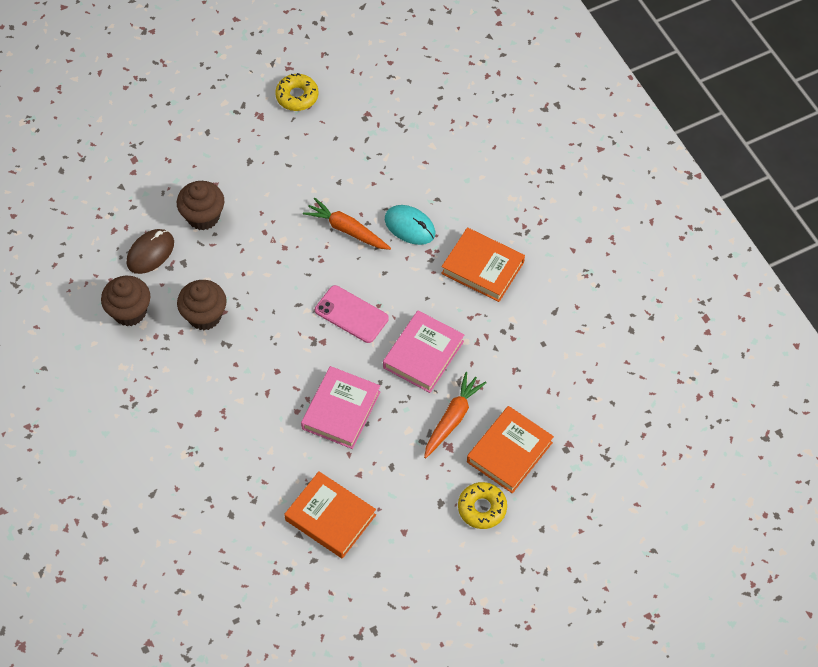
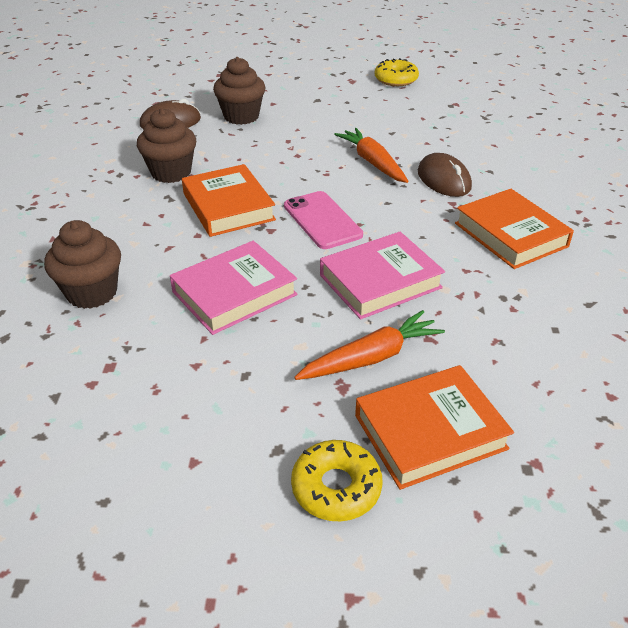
camera: 30 degrees right, 20 degrees down
(129, 312) = (108, 149): brown cupcake -> brown cupcake (92, 293)
(330, 517) = (113, 395): orange book -> orange book (228, 207)
(409, 226) = (443, 180): turquoise mouse -> brown mouse

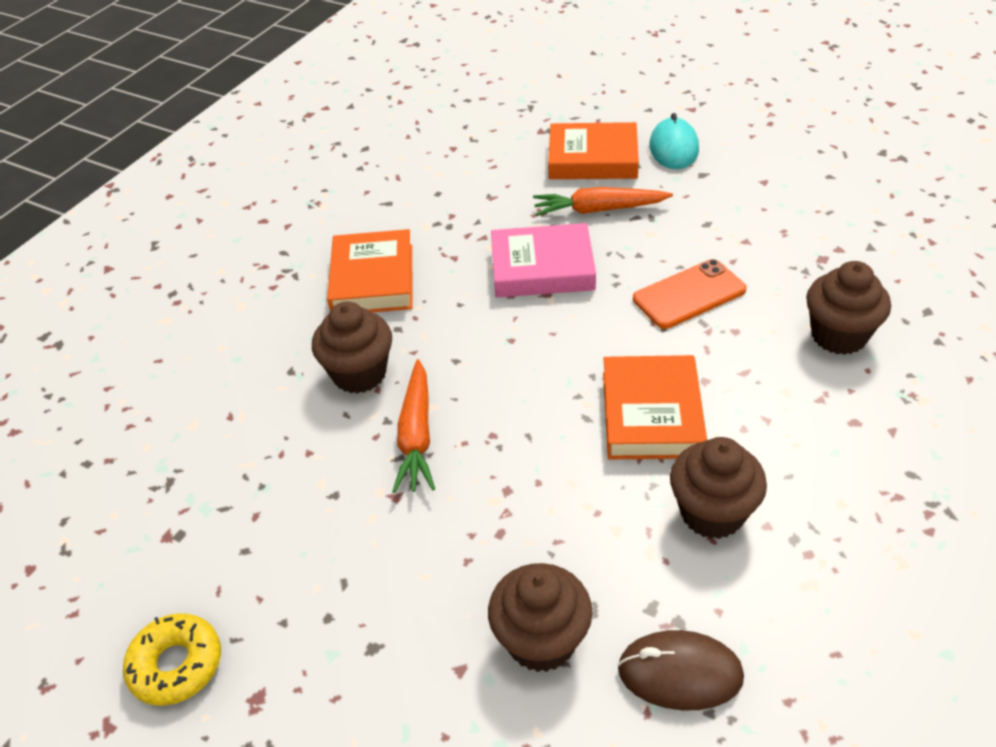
camera: 150 degrees left, 5 degrees up
(234, 293) = (689, 294): pink book -> orange phone
(322, 220) = (549, 356): pink phone -> none
(336, 487) = (674, 148): yellow donut -> turquoise mouse
(443, 180) = (359, 374): brown mouse -> brown cupcake

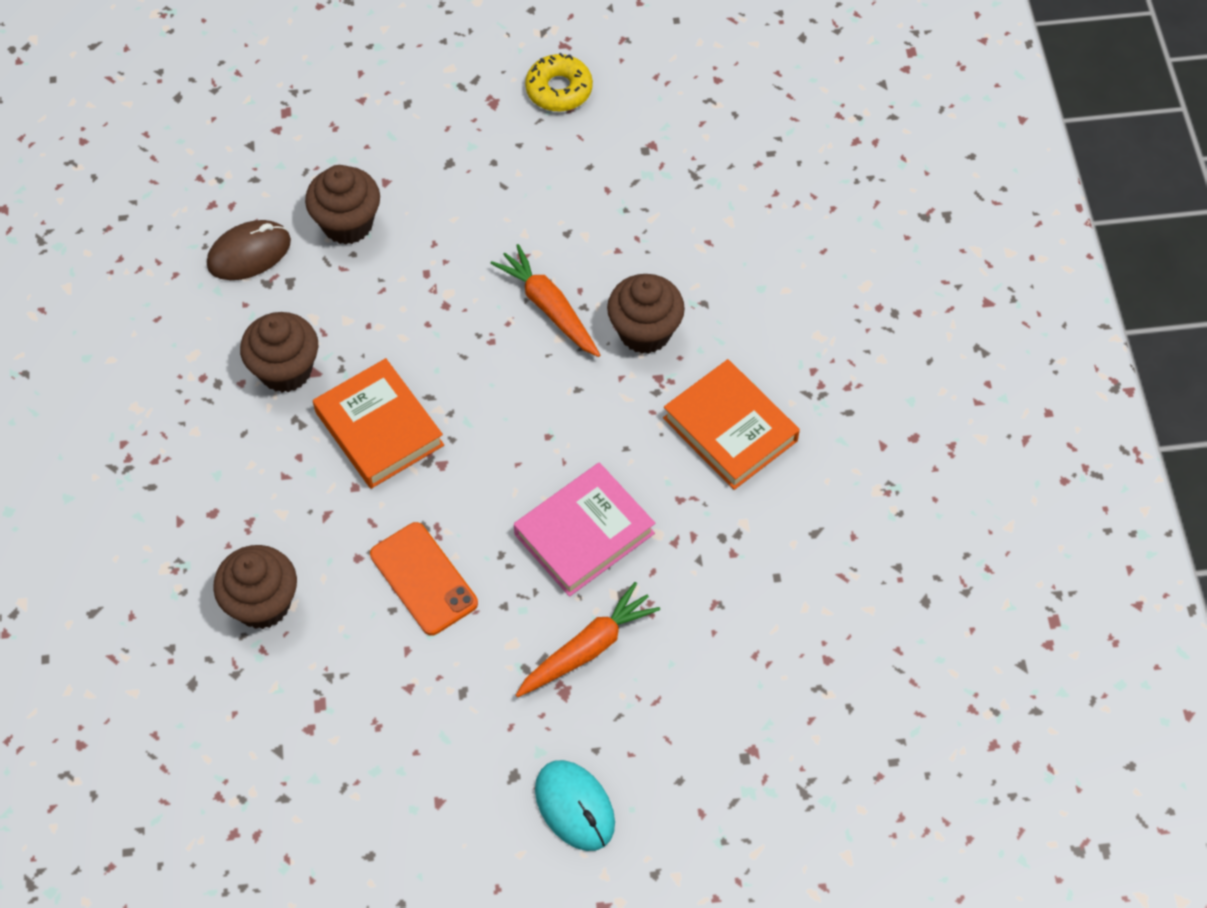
camera: 140 degrees right, 15 degrees up
(593, 159) = (654, 732): orange book -> none
(689, 294) = (424, 579): orange phone -> orange phone turned 60 degrees counterclockwise

